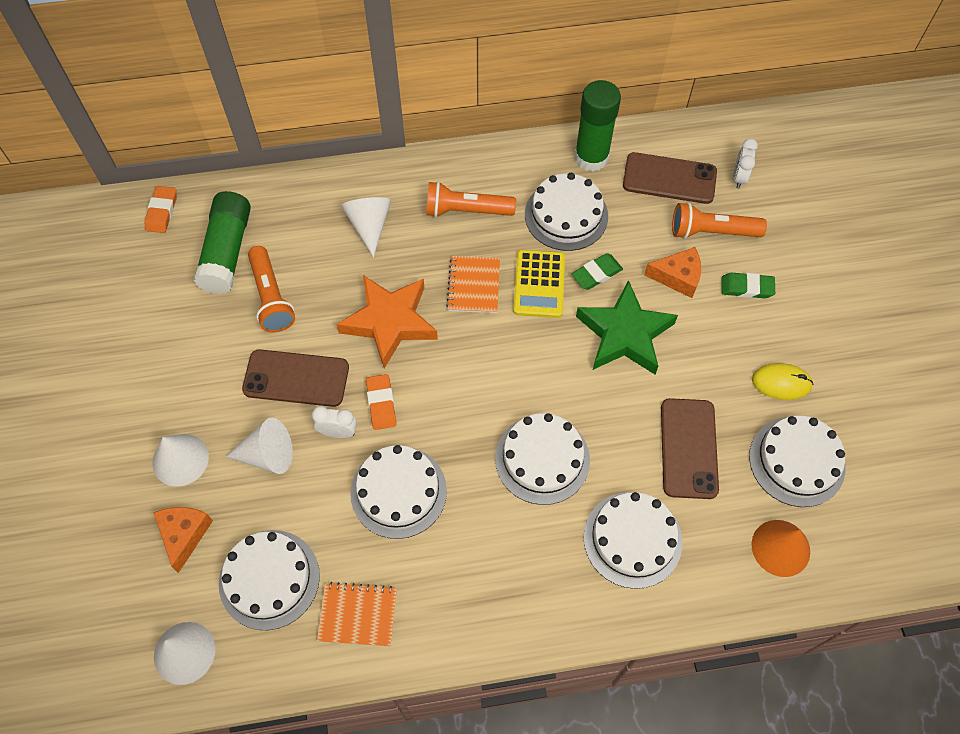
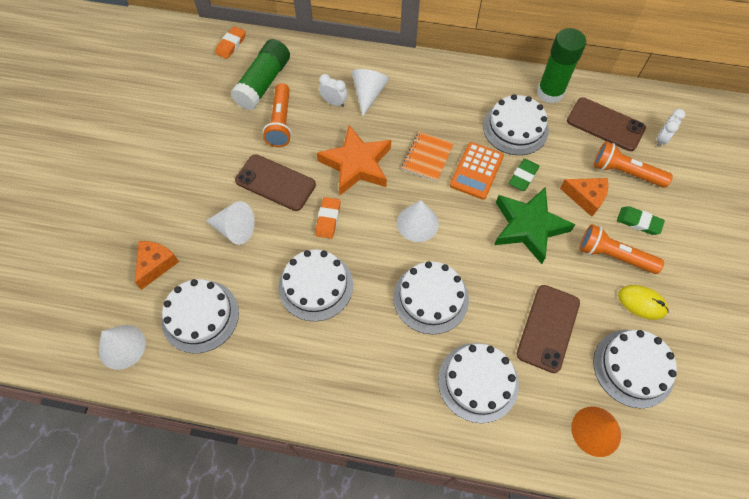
camera: 20 degrees right, 0 degrees up
(180, 459) = (175, 212): white cone -> white cone (417, 223)
(338, 432) = (289, 229): white clock -> white clock (334, 102)
(357, 615) = (251, 364): orange notebook -> none
(466, 211) = (442, 104): orange flashlight -> orange flashlight (613, 256)
(539, 284) = (476, 171): yellow calculator -> orange calculator
(596, 274) = (523, 176): green eraser -> green eraser turned 45 degrees counterclockwise

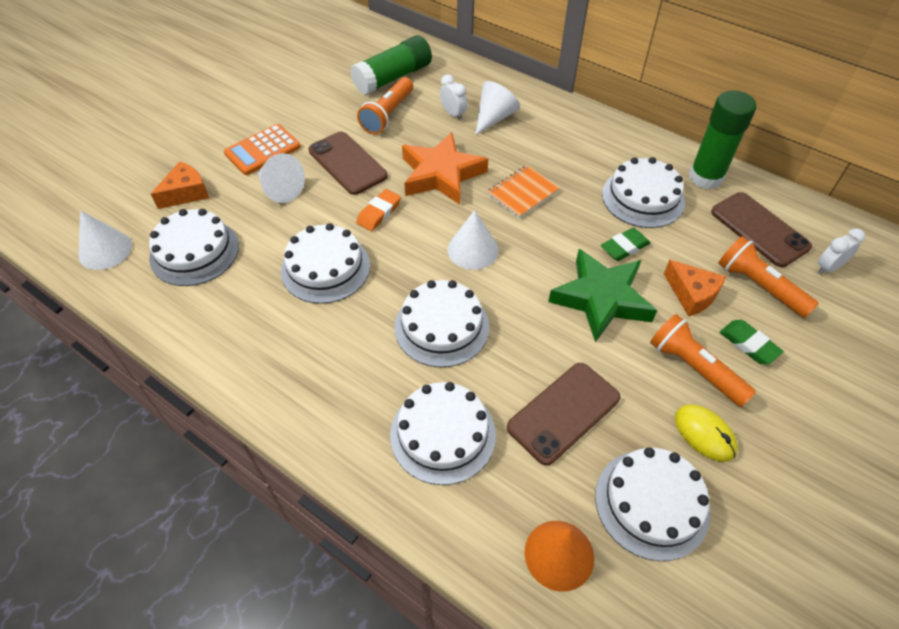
camera: 25 degrees right, 10 degrees down
(231, 45) = (383, 38): orange eraser -> none
(476, 171) = (571, 223): orange calculator -> orange calculator (262, 150)

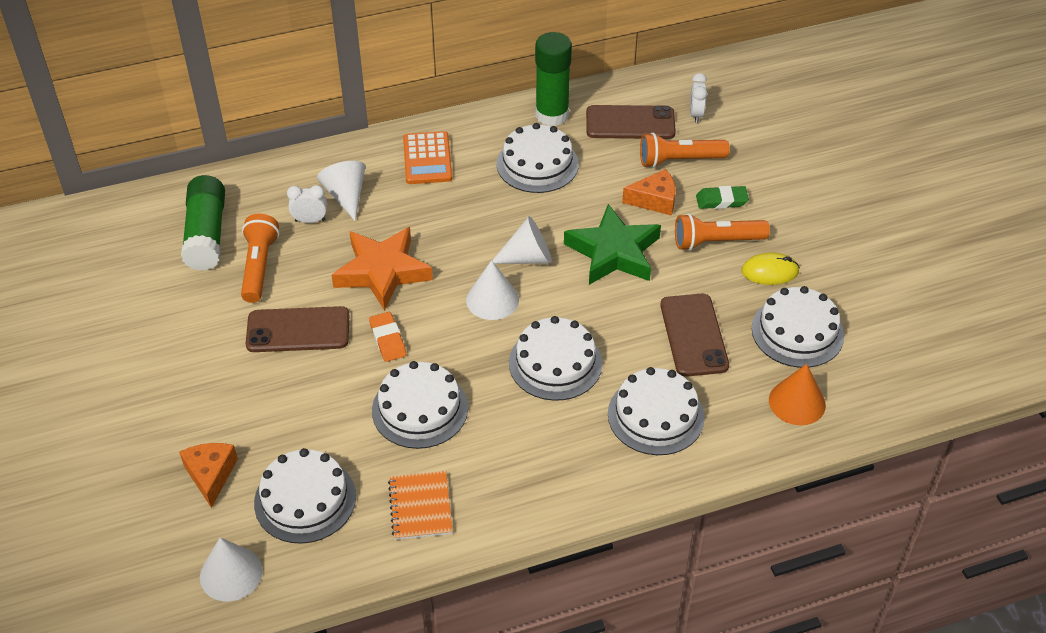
camera: 55 degrees left, 5 degrees down
(262, 150) = (209, 386): orange calculator -> orange calculator (427, 159)
(280, 189) = (282, 397): white cone -> white cone (528, 257)
(388, 114) = (259, 267): orange flashlight -> orange flashlight turned 150 degrees counterclockwise
(523, 193) = (459, 232): orange notebook -> orange notebook (420, 507)
(624, 247) = (576, 207): green eraser -> none

